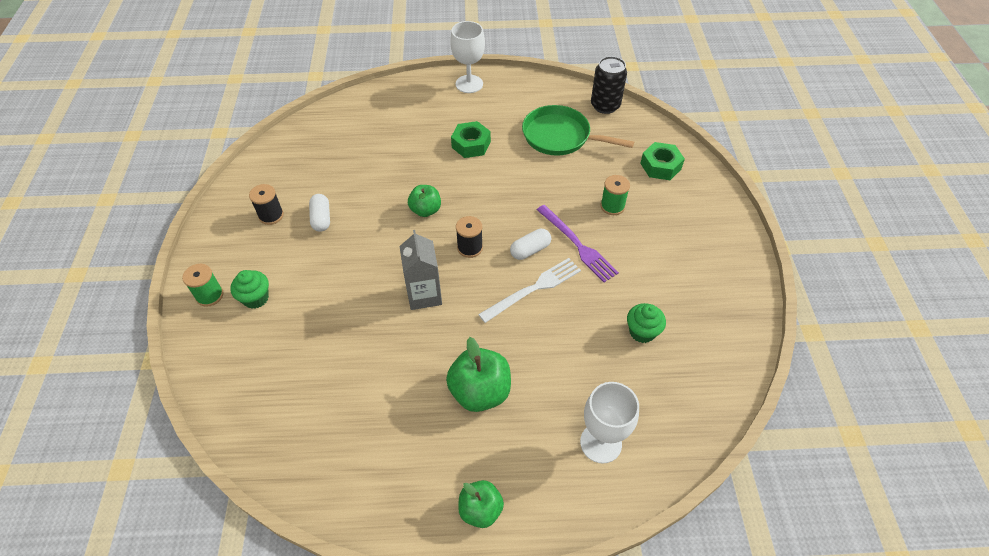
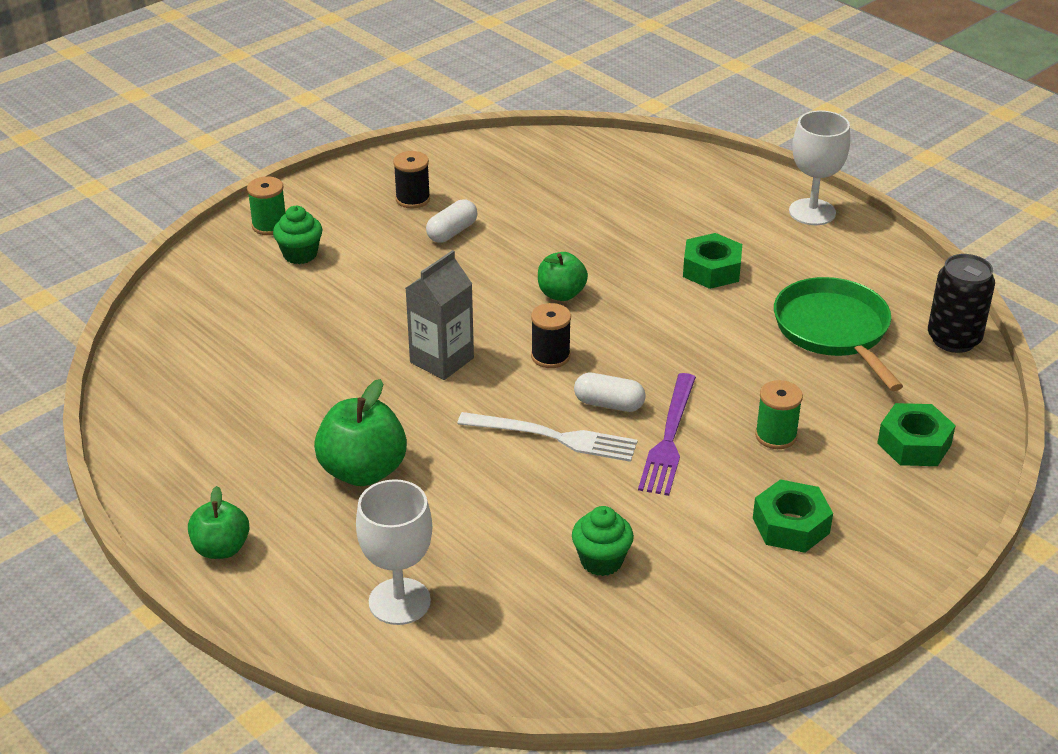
camera: 50 degrees right, 15 degrees down
(677, 244) = (790, 525): none -> green nut

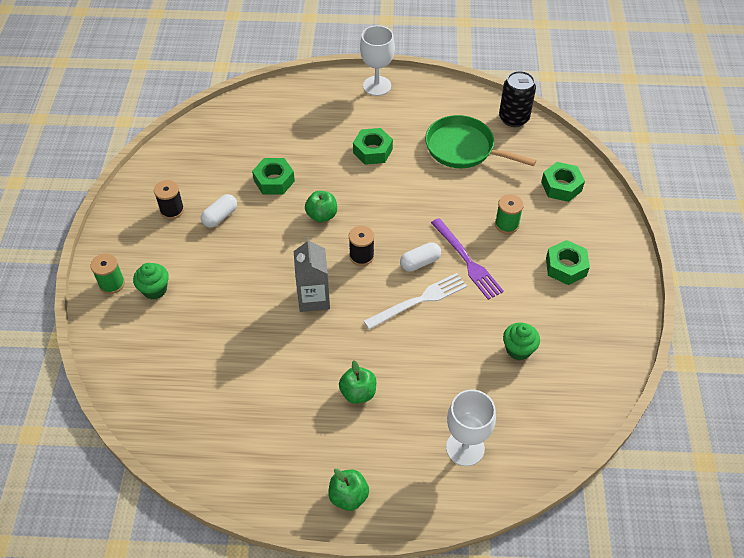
camera: 45 degrees left, 15 degrees up
(363, 471) = (358, 393): green apple -> green apple, size x0.63
(452, 232) = (220, 216): white capsule -> white capsule turned 45 degrees clockwise
(555, 234) = (274, 181): none -> green nut

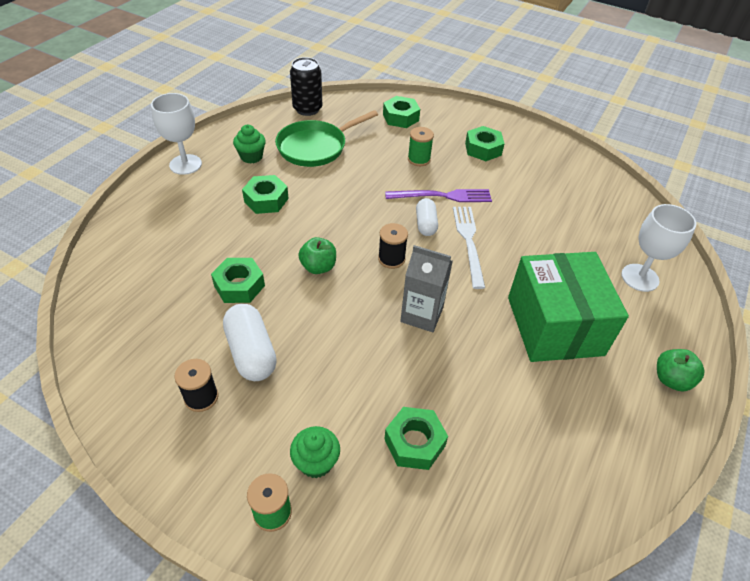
camera: 65 degrees left, 5 degrees down
(195, 337) = (414, 443): none -> green nut
(220, 216) = (251, 352): white capsule -> white capsule, size x1.57
(358, 393) = (554, 325): green apple -> green box
(518, 349) = (552, 206): green cupcake -> green cupcake (251, 157)

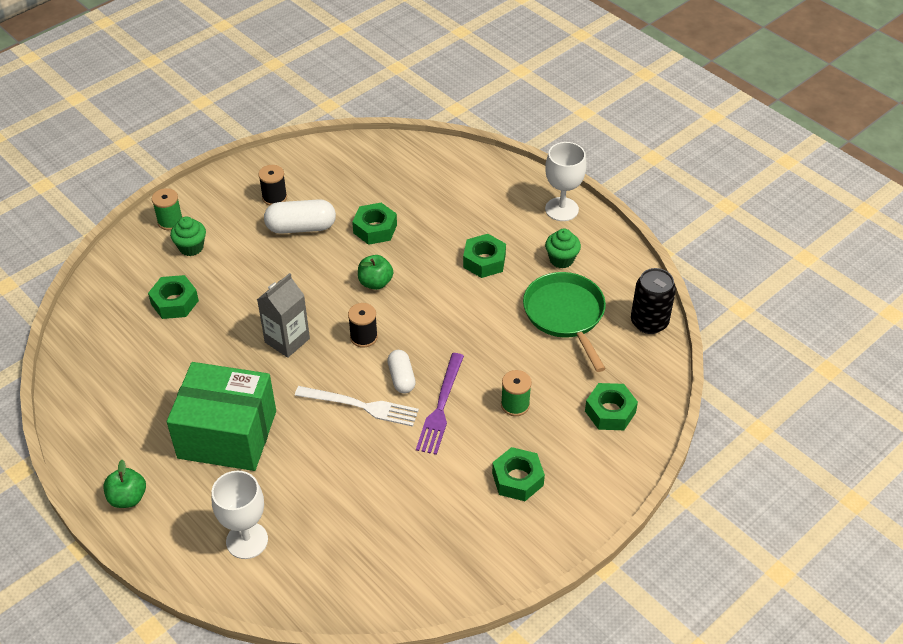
camera: 110 degrees right, 0 degrees up
(425, 224) = (401, 378): white capsule -> white capsule turned 60 degrees clockwise

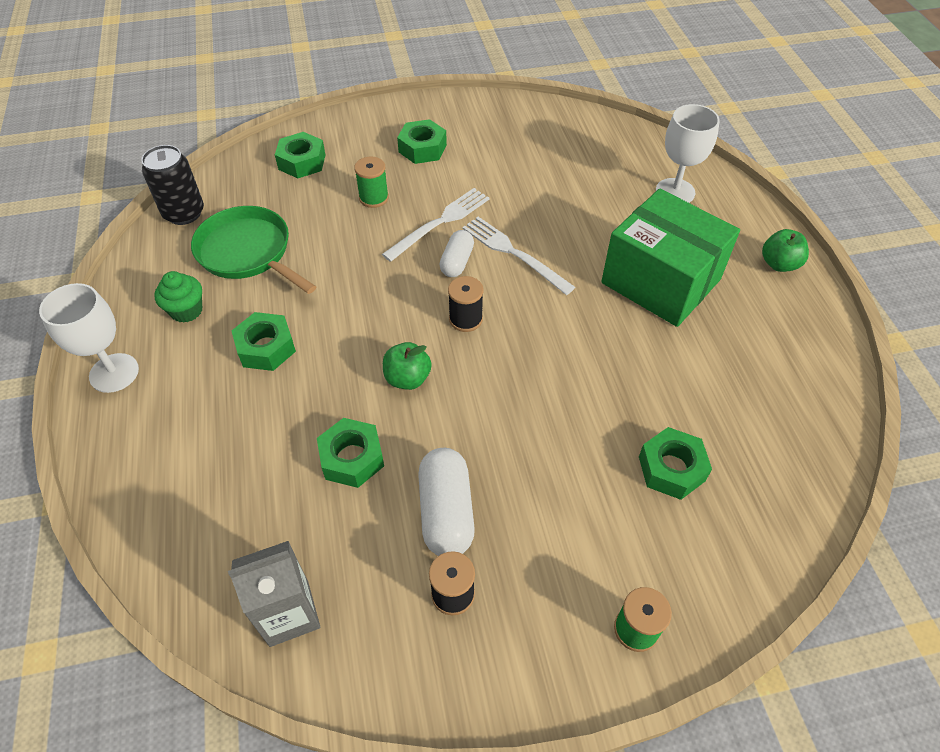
camera: 150 degrees left, 5 degrees up
(191, 247) = (619, 555): green cupcake -> none
(287, 340) = (552, 352): grey carton -> grey carton (289, 613)
(301, 227) = (446, 512): white capsule -> white capsule turned 60 degrees clockwise
(441, 407) = (440, 223): purple fork -> white fork
(565, 315) = (248, 252): green pan -> green pan turned 120 degrees clockwise

